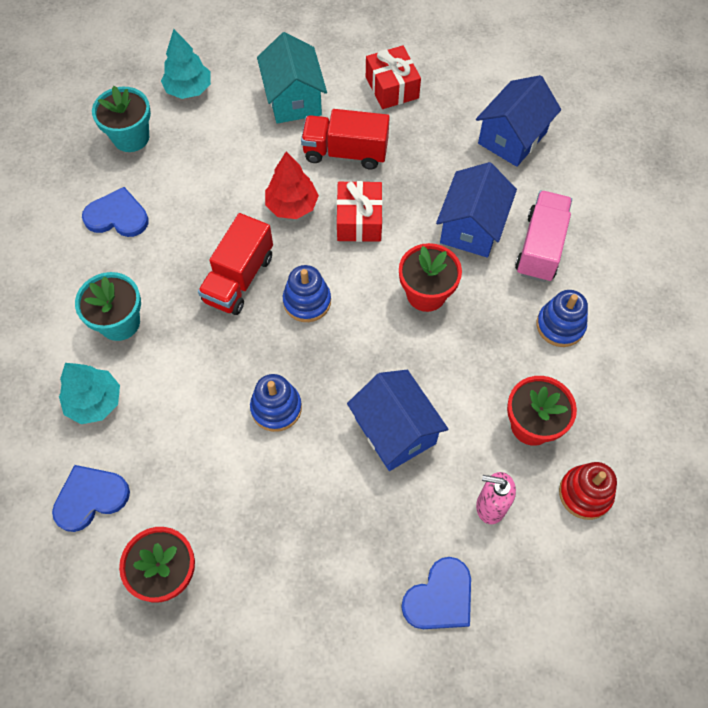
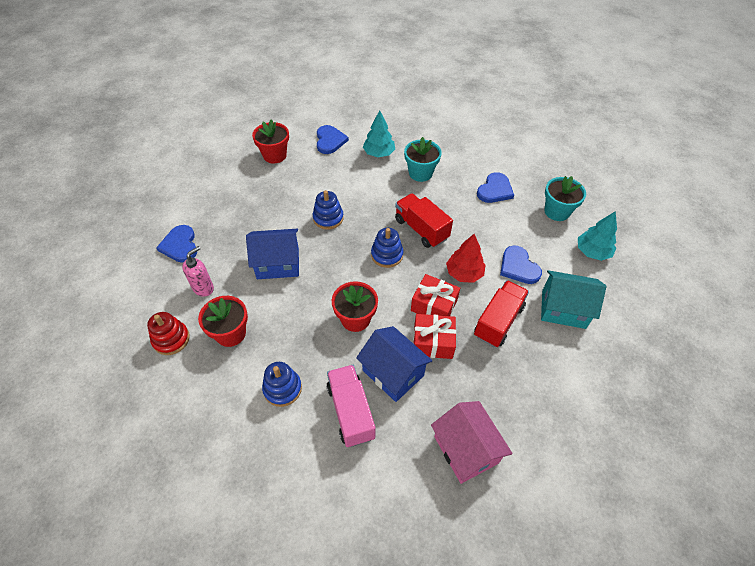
camera: 115 degrees right, 10 degrees down
(251, 154) = (518, 267): none -> blue heart
(392, 87) = (555, 381): red gift -> red gift (433, 342)
(512, 138) = (465, 449): blue house -> pink house
(540, 247) = (351, 411): pink truck -> pink truck turned 150 degrees counterclockwise

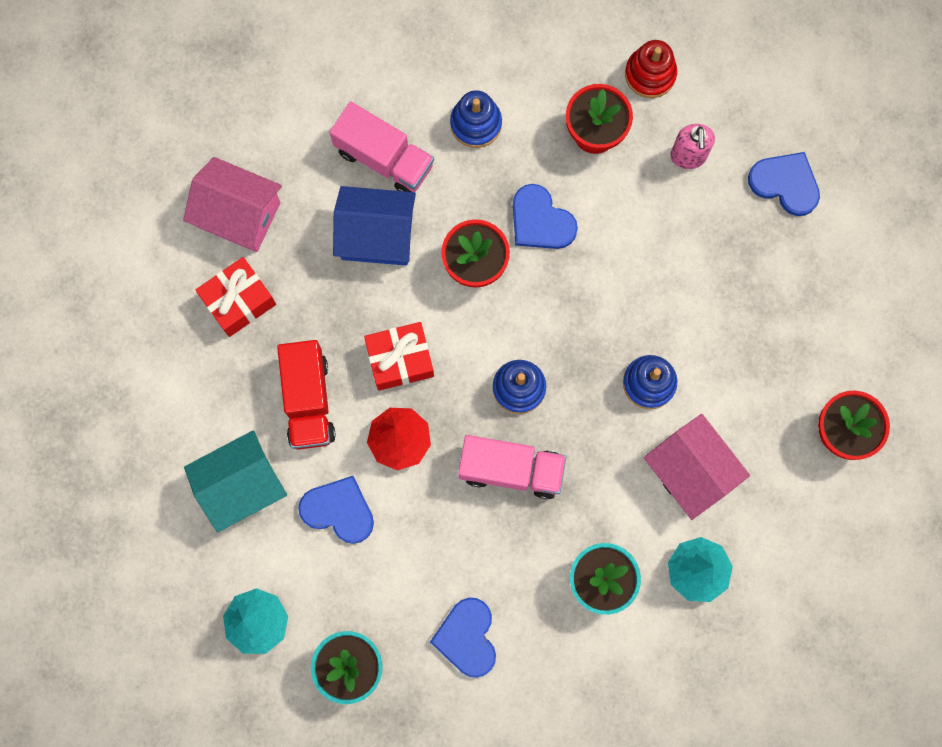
camera: 140 degrees right, 25 degrees up
(278, 263) = (639, 260): blue house -> none
(330, 141) = (795, 534): blue heart -> blue heart (540, 221)
(346, 181) = (690, 471): none -> pink house
(421, 229) = (511, 470): red truck -> pink truck
(433, 342) = (363, 309): red gift -> red gift (239, 301)

